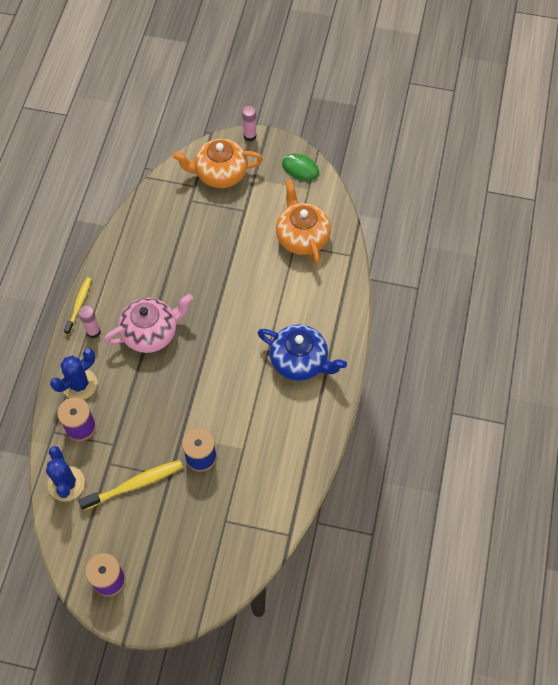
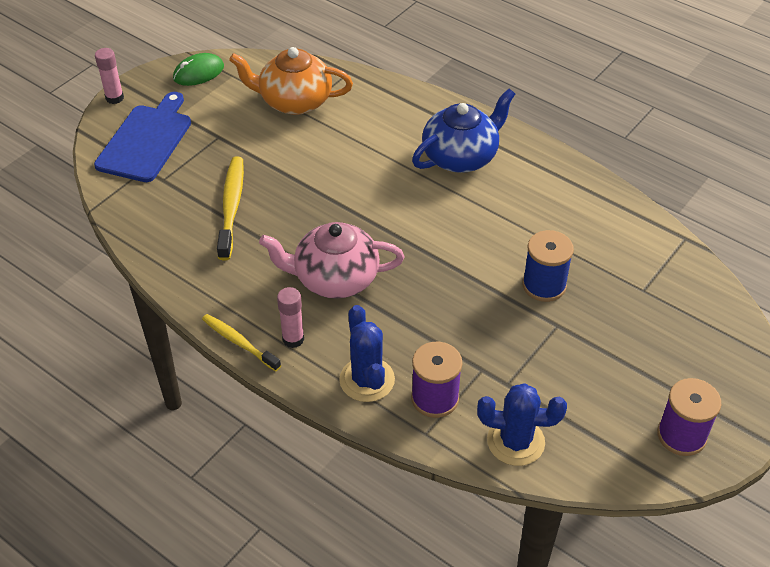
camera: 65 degrees left, 15 degrees down
(135, 484) = (552, 364): yellow toothbrush -> yellow toothbrush (231, 207)
(151, 332) = (334, 278): pink teapot -> pink teapot turned 90 degrees counterclockwise
(220, 173) = (146, 140): orange teapot -> blue cutting board

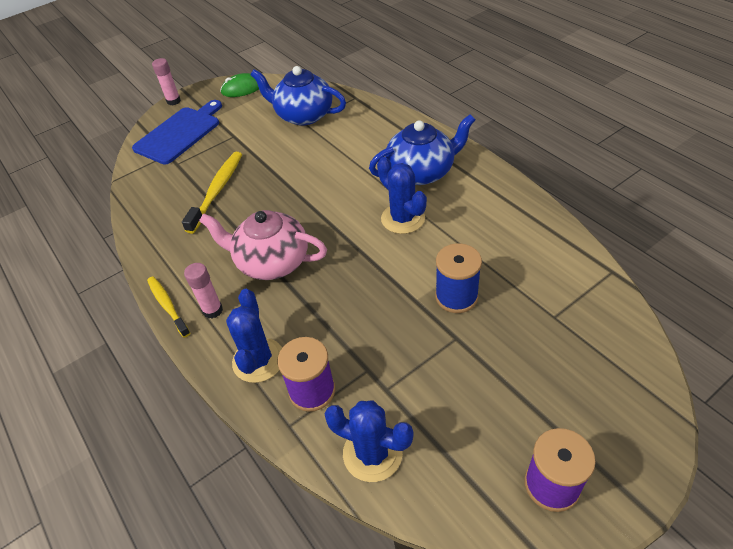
camera: 20 degrees right, 0 degrees up
(294, 101) = (303, 115): orange teapot -> blue teapot
(460, 212) = (403, 218): none -> blue cactus

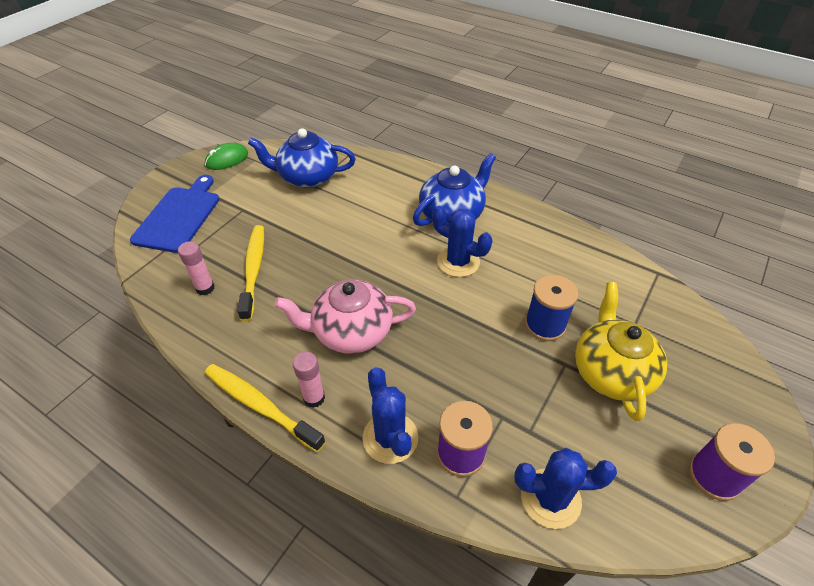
camera: 25 degrees left, 0 degrees up
(168, 306) = (260, 406): yellow toothbrush -> yellow toothbrush, size x1.51
(173, 101) = (154, 183): pink glue stick -> pink glue stick (205, 288)
(499, 357) = (611, 372): none -> yellow teapot

